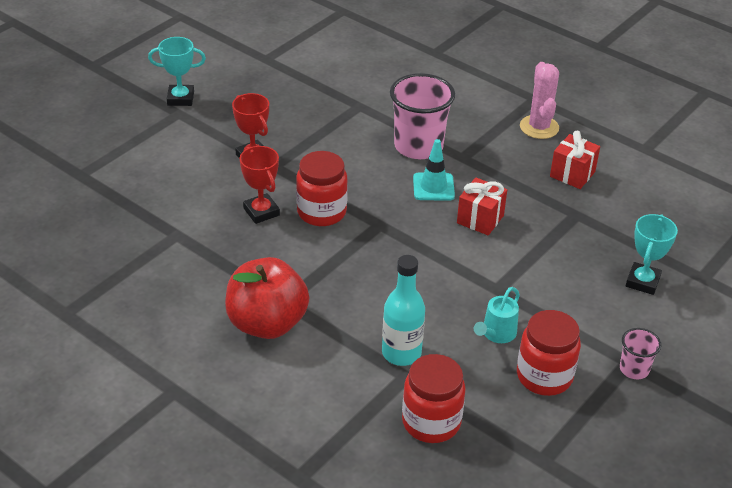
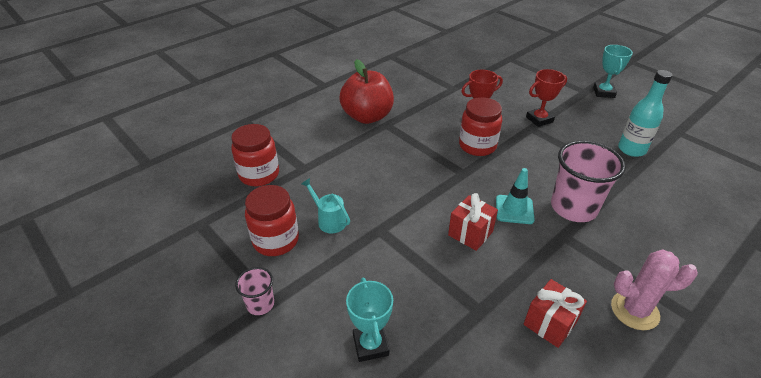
camera: 100 degrees right, 0 degrees up
(401, 353) = (325, 169): turquoise bottle -> turquoise bottle (631, 149)
(642, 281) = (370, 345): turquoise trophy -> turquoise trophy turned 45 degrees clockwise

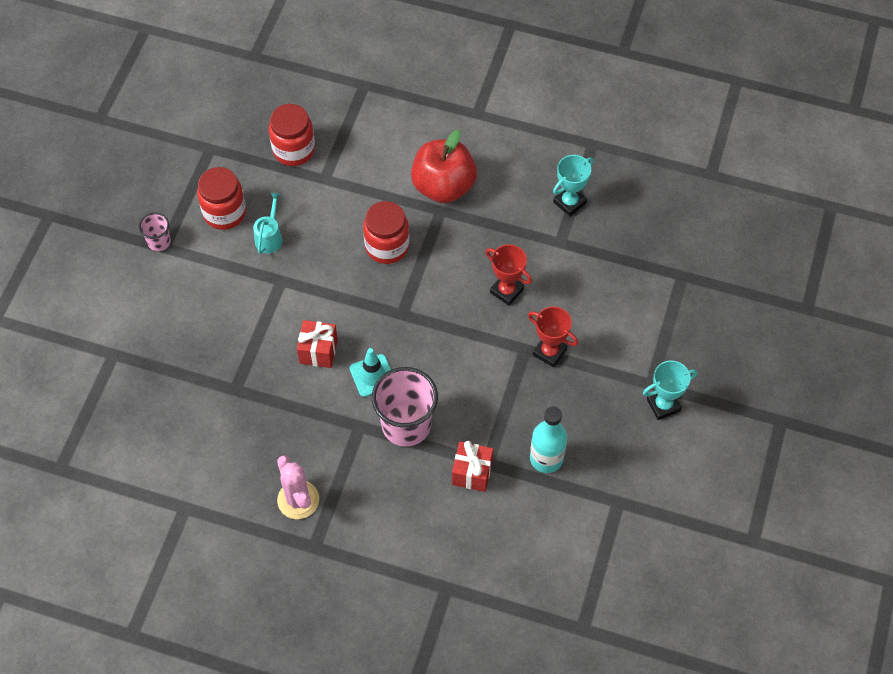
camera: 60 degrees right, 20 degrees up
(370, 345) = (164, 330): turquoise trophy -> turquoise trophy (569, 202)
(477, 146) = (456, 309): red jar -> red jar (387, 246)
(550, 323) = (250, 441): red gift -> red gift (472, 473)

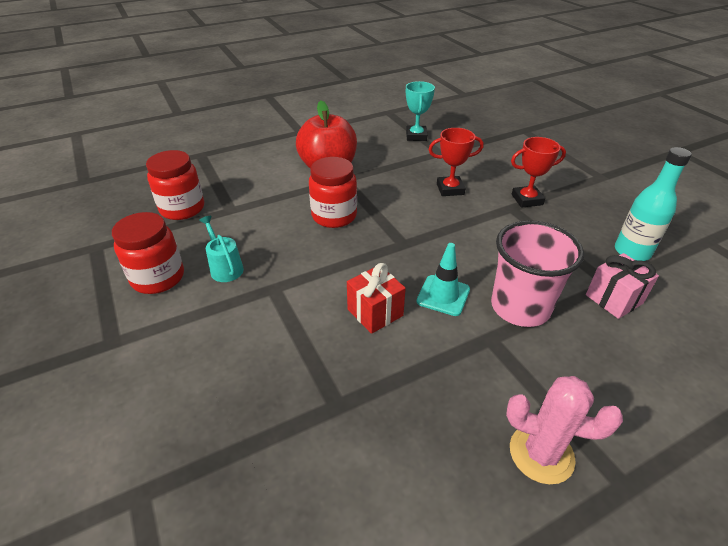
camera: 45 degrees left, 20 degrees down
(159, 242) = (101, 341): pink cup -> none
(472, 473) = (614, 299): red gift -> pink gift
(663, 405) = (625, 181): turquoise trophy -> none

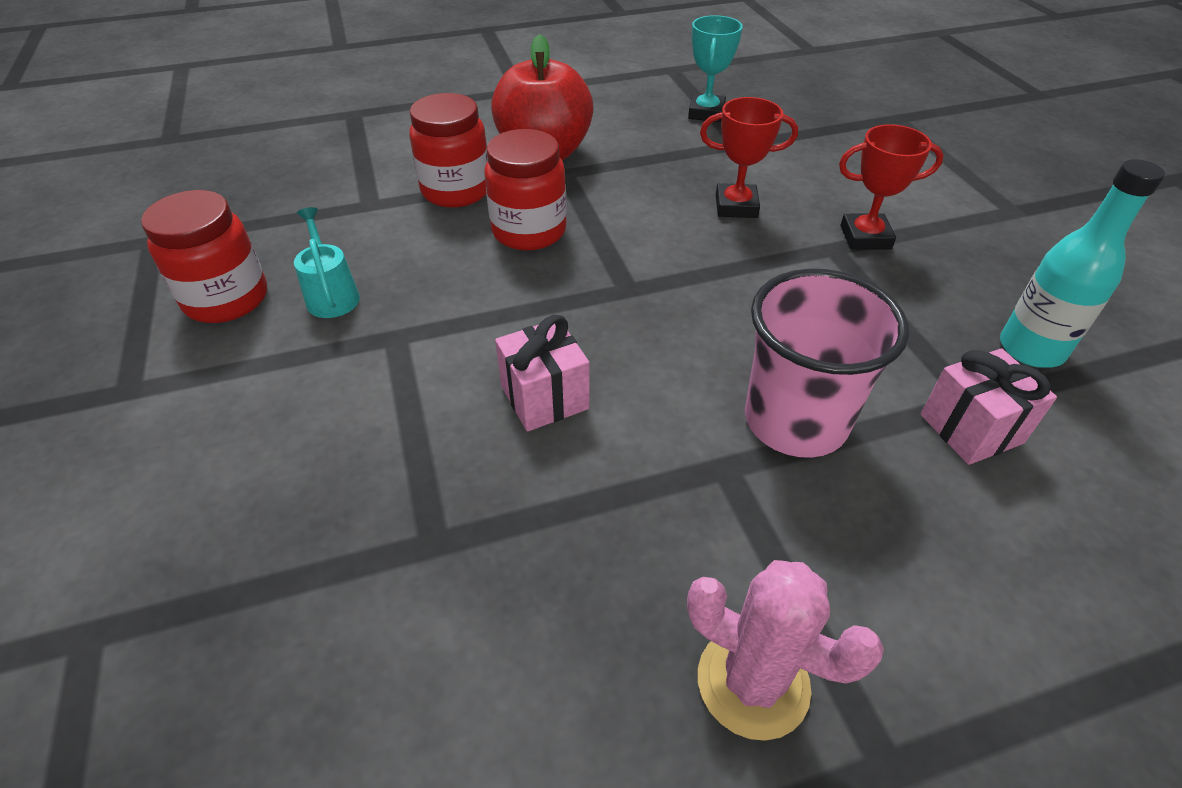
camera: 10 degrees right, 5 degrees up
(182, 209) = (298, 195): red jar -> red jar (456, 191)
(375, 312) = (544, 397): red gift -> pink gift
(443, 295) = (667, 383): turquoise traffic cone -> none

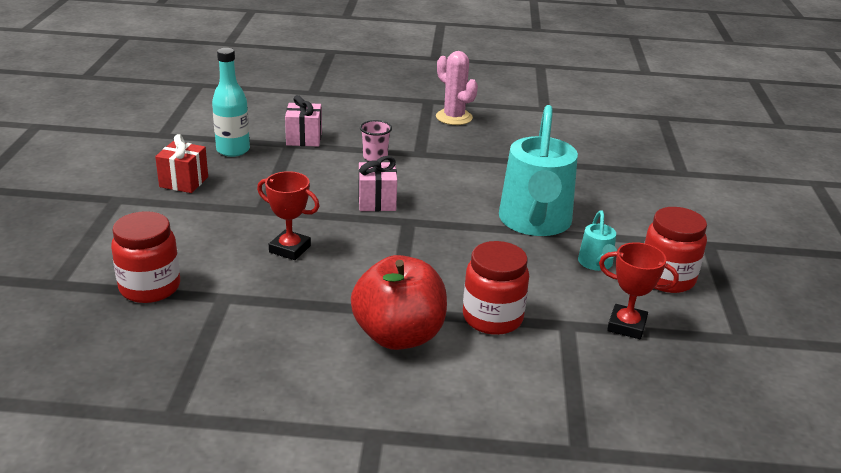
camera: 160 degrees left, 15 degrees down
(435, 345) = (535, 223): none -> turquoise watering can
(529, 231) = (450, 270): red jar -> red jar (150, 287)
(544, 397) = (485, 190): pink gift -> pink gift (377, 202)
(706, 113) = (211, 339): turquoise trophy -> none
(795, 421) = (375, 157): pink cup -> pink cup, size x0.50
(865, 237) = (233, 210): red trophy -> red trophy (626, 325)
(989, 261) = (184, 182): none -> red gift

